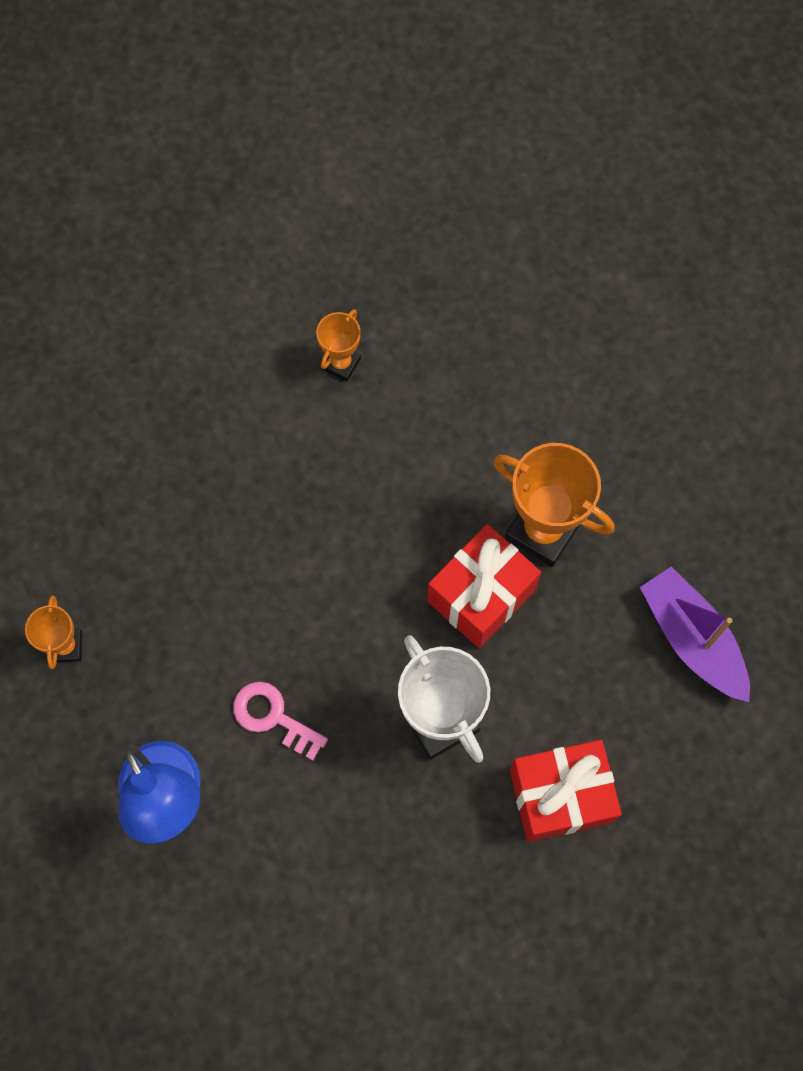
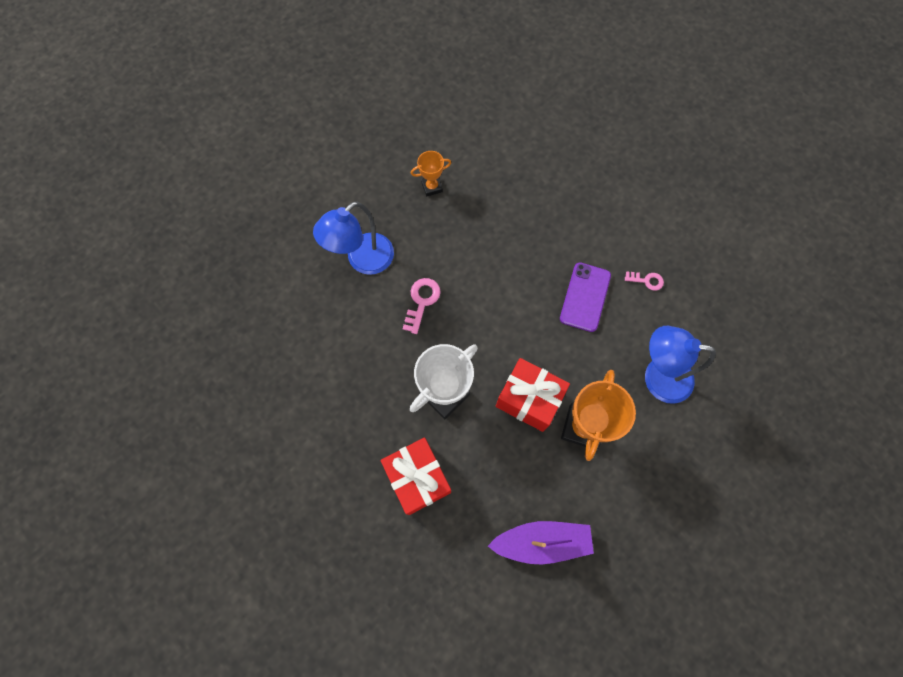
camera: 75 degrees right, 0 degrees up
(341, 363) = (647, 280): orange trophy -> pink key
(341, 461) = (585, 297): none -> purple phone
(495, 401) = (657, 377): none -> blue lamp
(692, 639) = (541, 541): purple boat -> purple boat turned 45 degrees clockwise

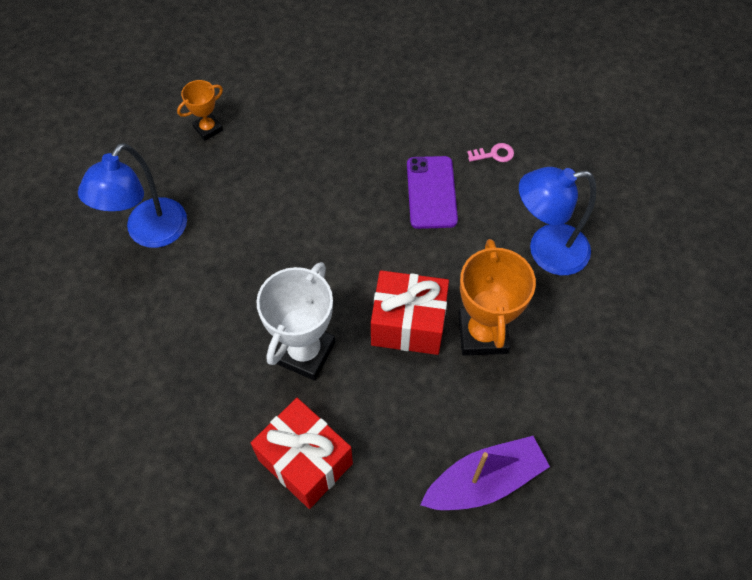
camera: 20 degrees left, 10 degrees down
(422, 301) = (239, 256): pink key -> none

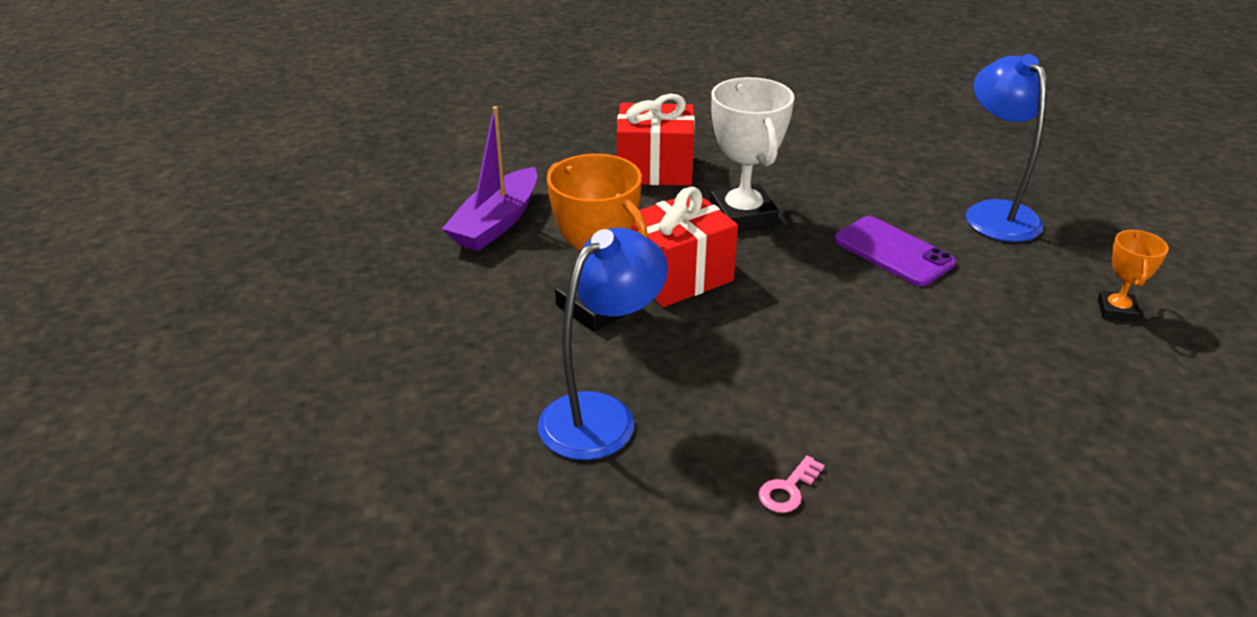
camera: 140 degrees right, 25 degrees down
(431, 192) = (804, 395): purple phone -> purple phone (893, 252)

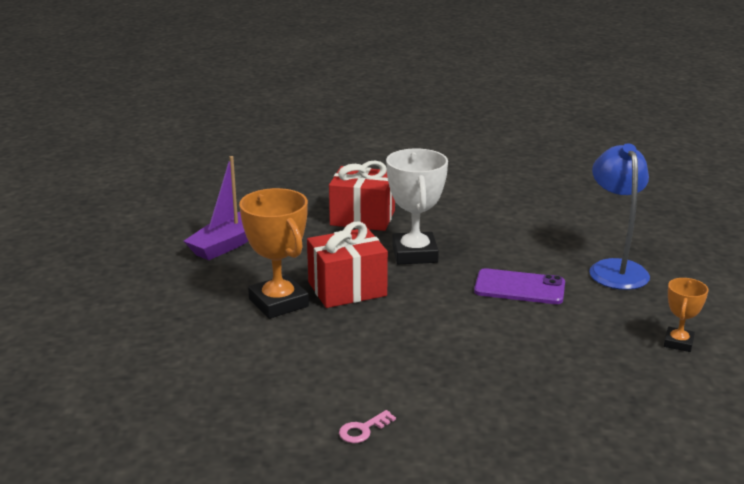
camera: 10 degrees right, 10 degrees down
(601, 415) = (250, 370): blue lamp -> none
(893, 252) = (519, 288): purple phone -> purple phone turned 45 degrees counterclockwise

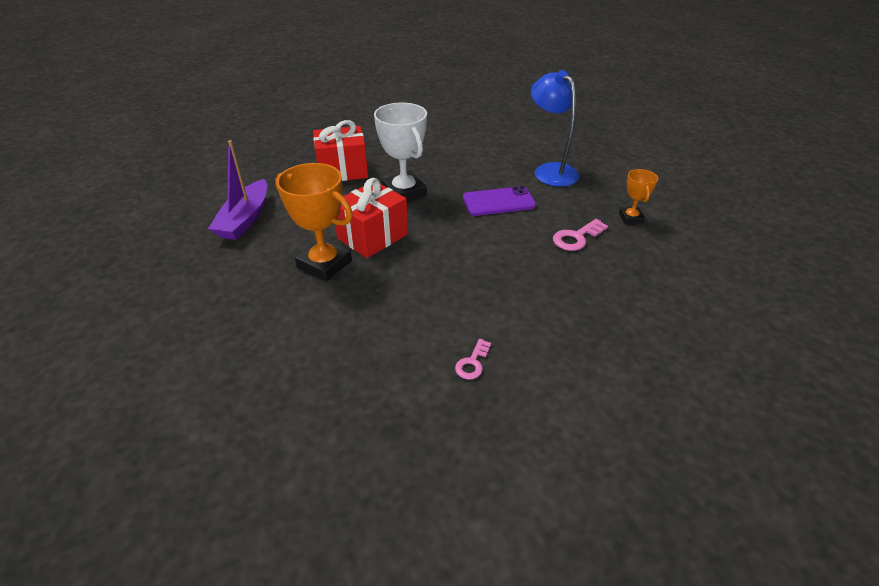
camera: 25 degrees left, 15 degrees up
(585, 346) = (576, 238): none -> pink key

